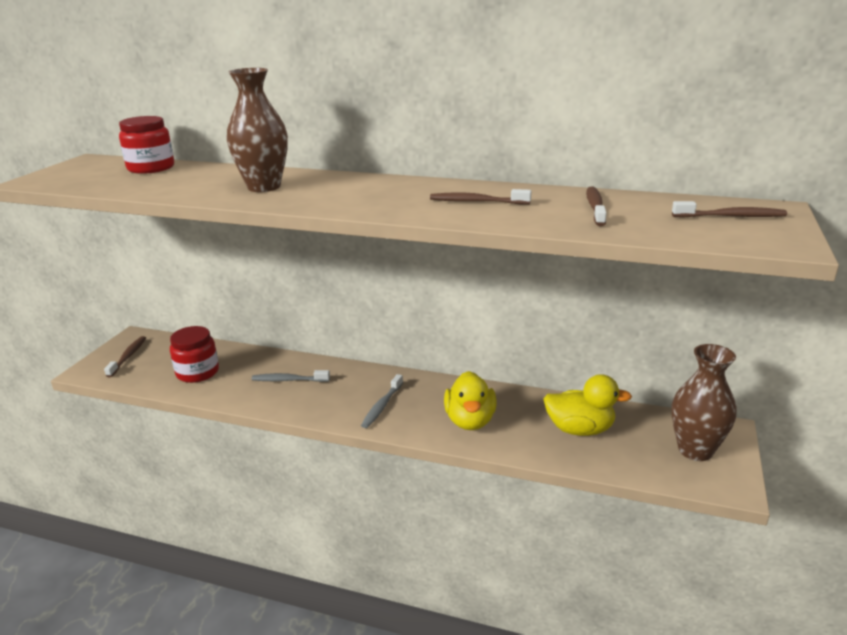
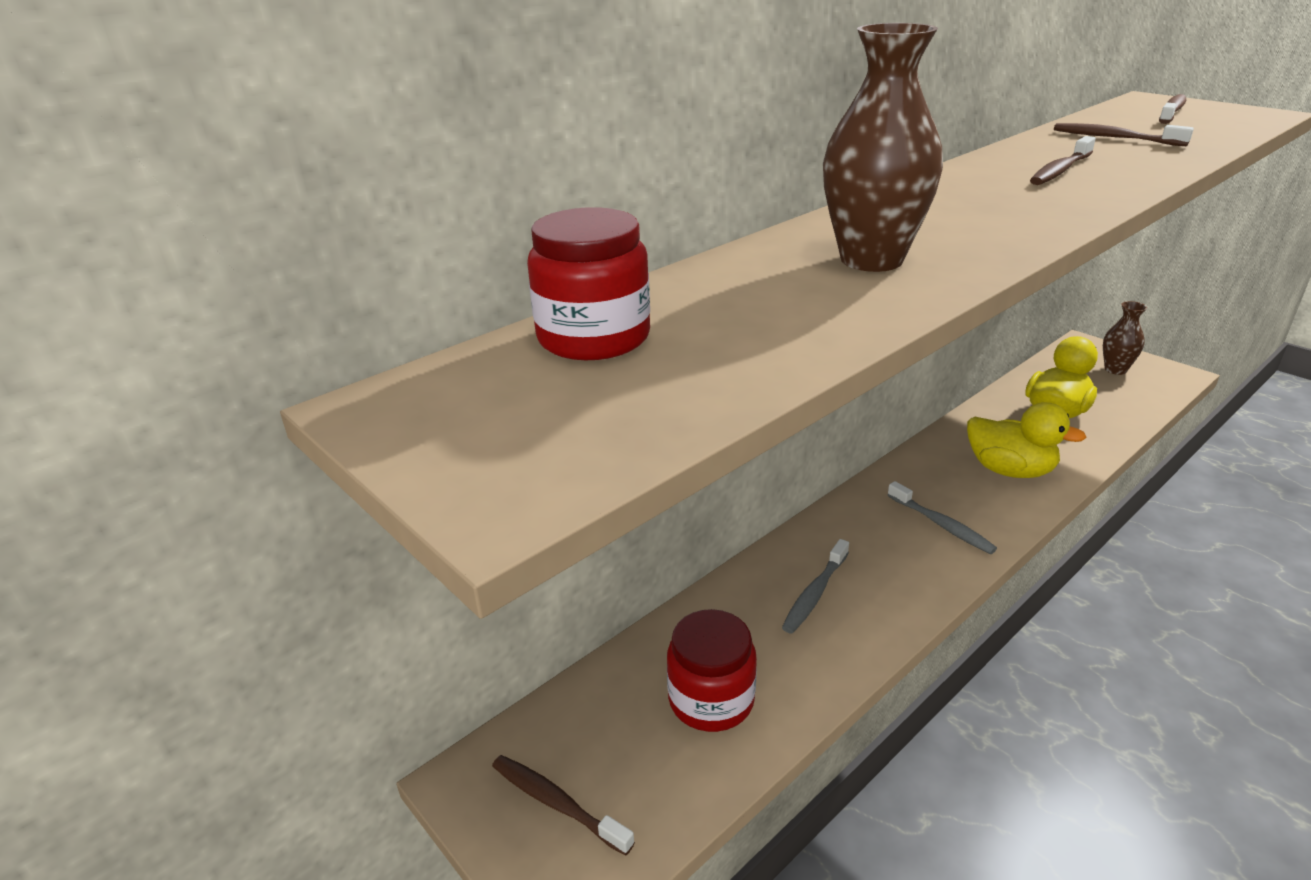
camera: 60 degrees left, 5 degrees up
(695, 450) = (1115, 369): brown vase -> brown vase, size x0.60

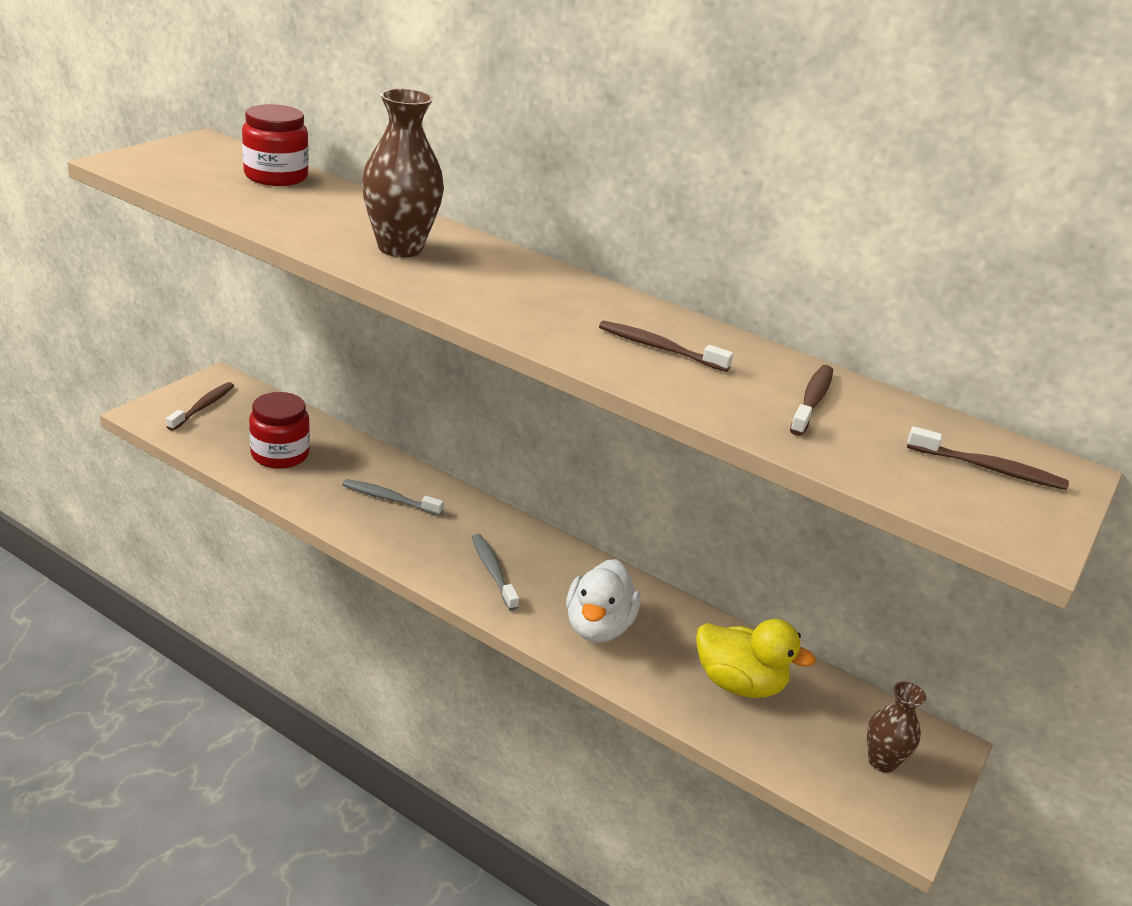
camera: 70 degrees right, 0 degrees up
(942, 525) = (493, 571): grey toothbrush -> grey toothbrush turned 120 degrees clockwise
(1009, 470) = (598, 627): yellow duck -> white duck

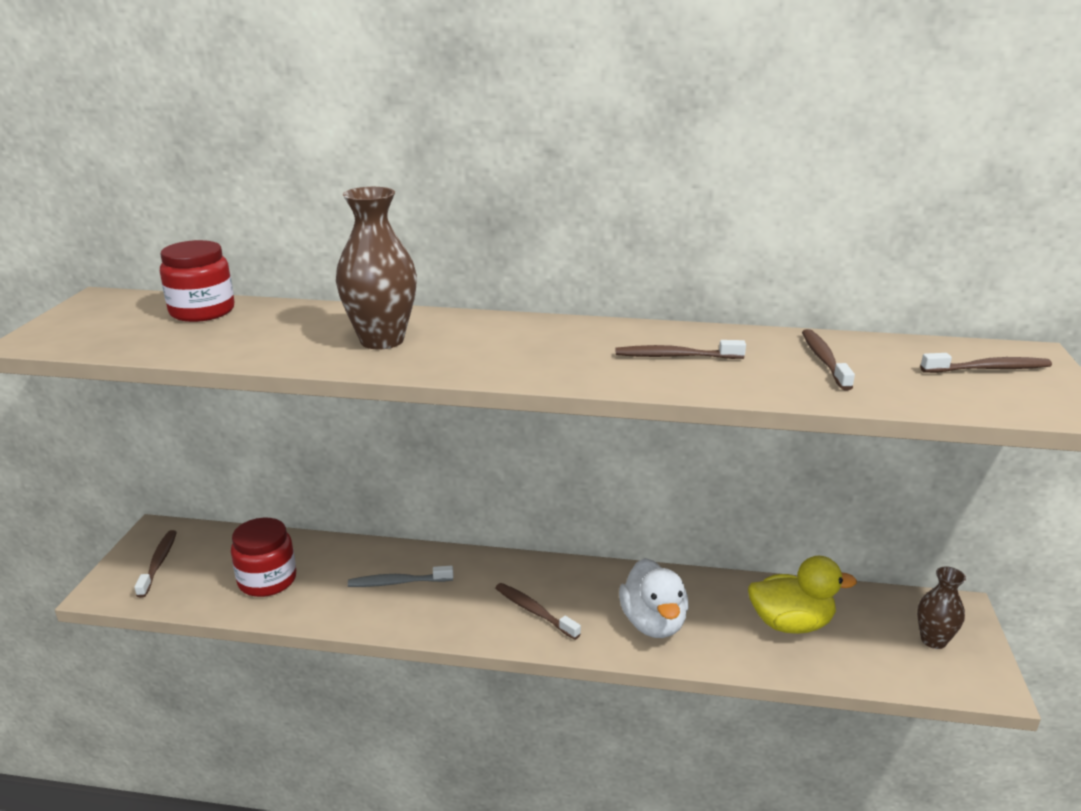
camera: 20 degrees left, 5 degrees down
(493, 571) = (534, 611): grey toothbrush -> brown toothbrush

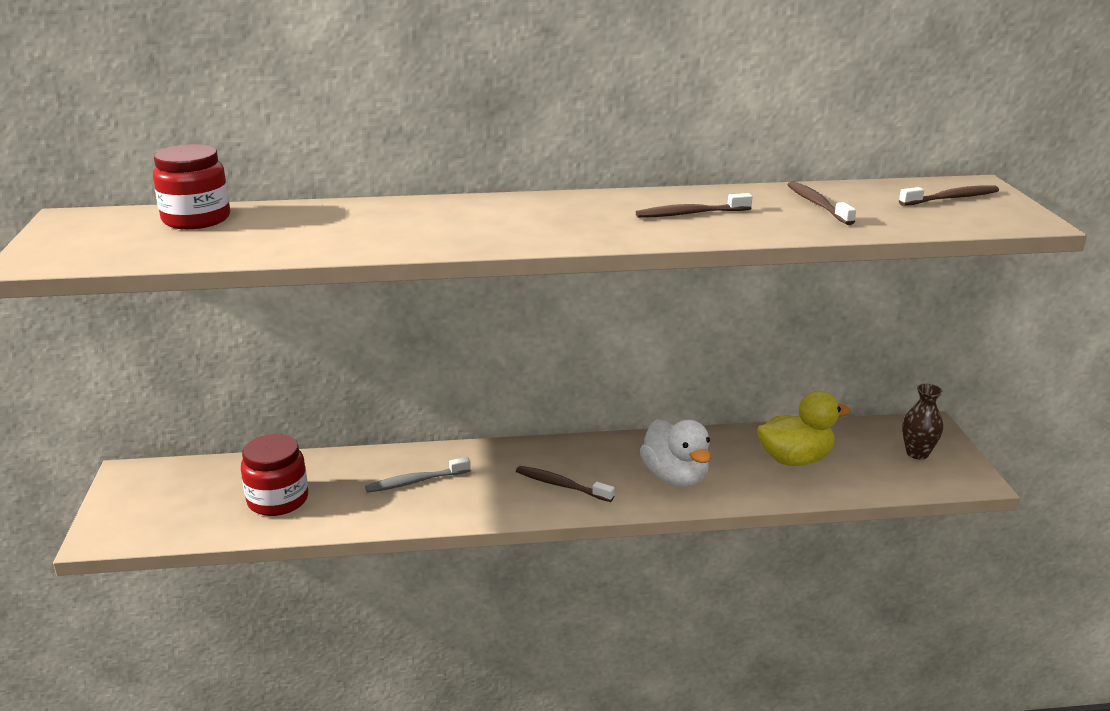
camera: 15 degrees left, 0 degrees up
(158, 563) = (148, 502): brown toothbrush -> none
(382, 340) = (407, 227): brown vase -> none

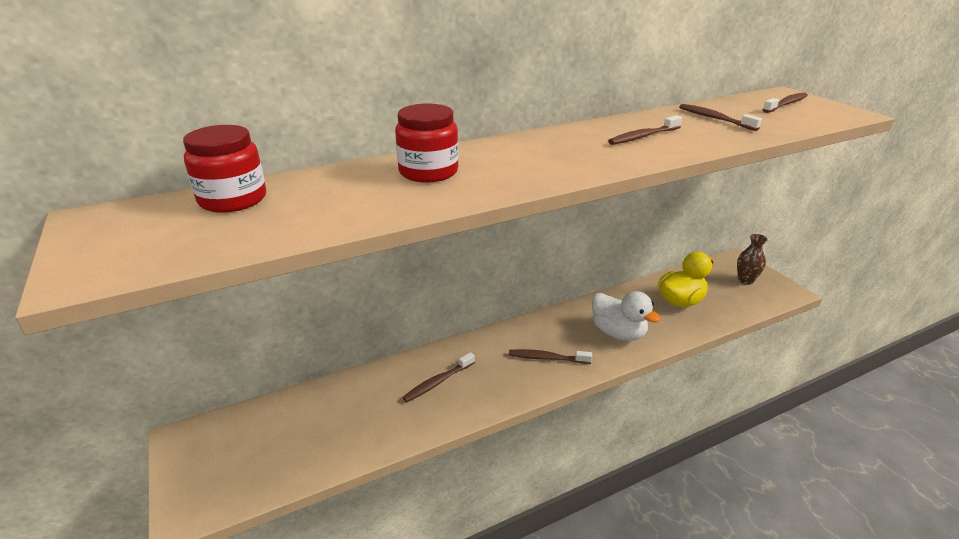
camera: 20 degrees left, 5 degrees up
(278, 500) = (334, 428): red jar -> red jar (428, 172)
(415, 481) = (438, 382): grey toothbrush -> brown toothbrush

